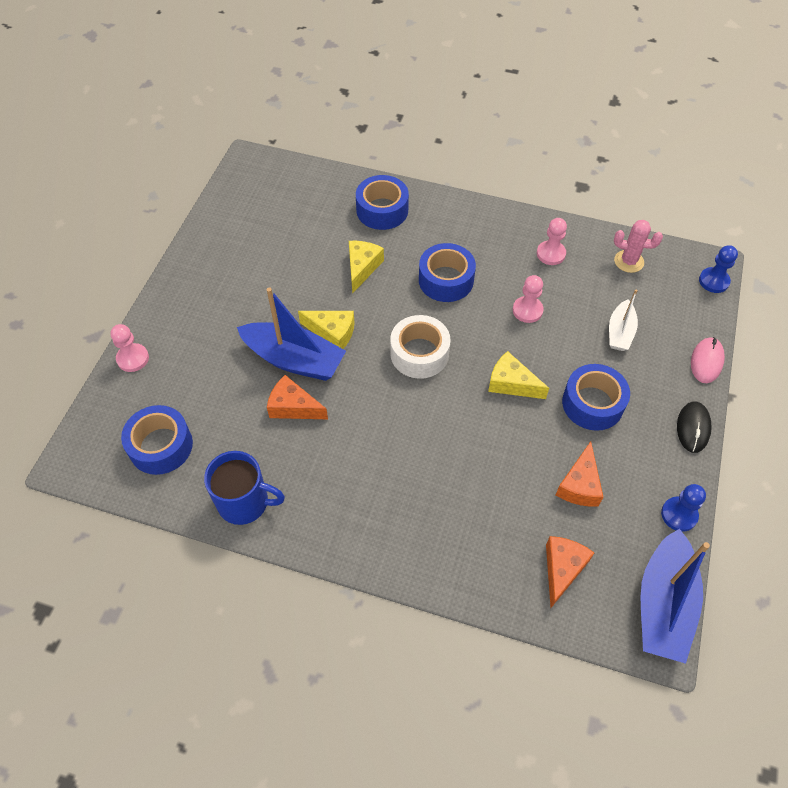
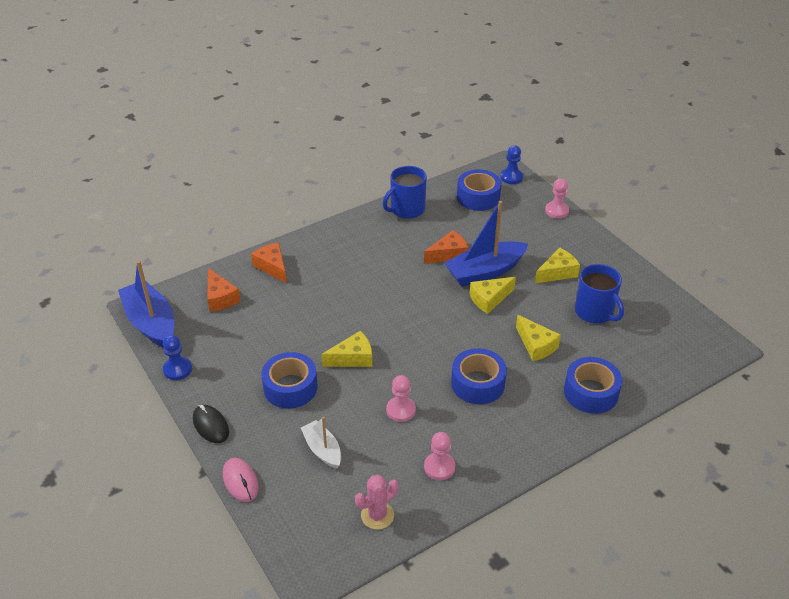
camera: 130 degrees right, 15 degrees down
(244, 304) = (557, 273): none -> yellow cheese
(279, 252) = (594, 312): none -> blue mug
(419, 353) = (427, 329): white tape -> none
(579, 485) = (251, 339): orange cheese -> orange cheese (272, 267)
(713, 281) = (294, 560): blue pawn -> blue pawn (511, 177)

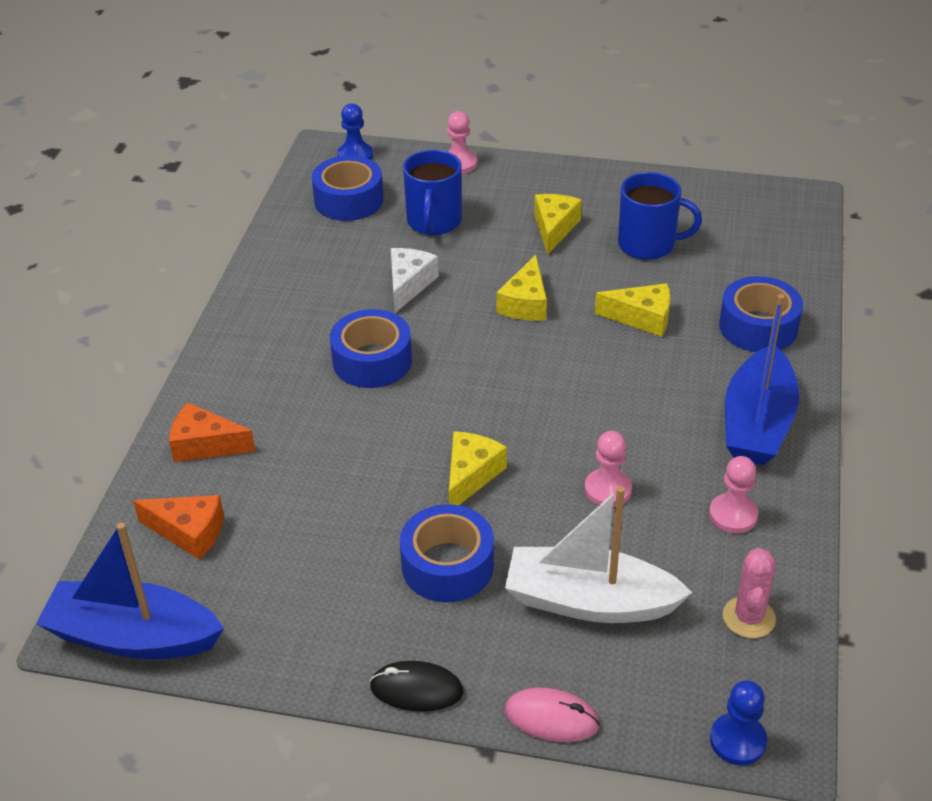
camera: 45 degrees left, 0 degrees up
(177, 369) = (265, 662): blue pawn -> blue pawn (737, 741)
(322, 450) = (589, 601): white boat -> white boat, size x1.77
(407, 209) = (282, 265): blue mug -> blue mug (434, 222)
(448, 254) = (409, 284): orange cheese -> white cheese
(478, 383) = (643, 400): blue tape -> blue tape (372, 361)
(485, 272) = (477, 277): blue boat -> blue boat (757, 423)

